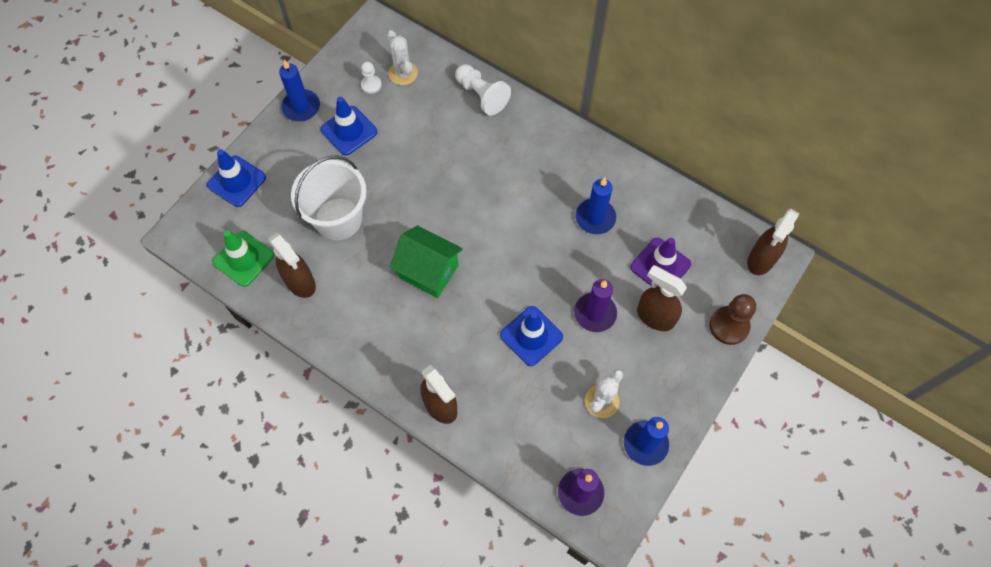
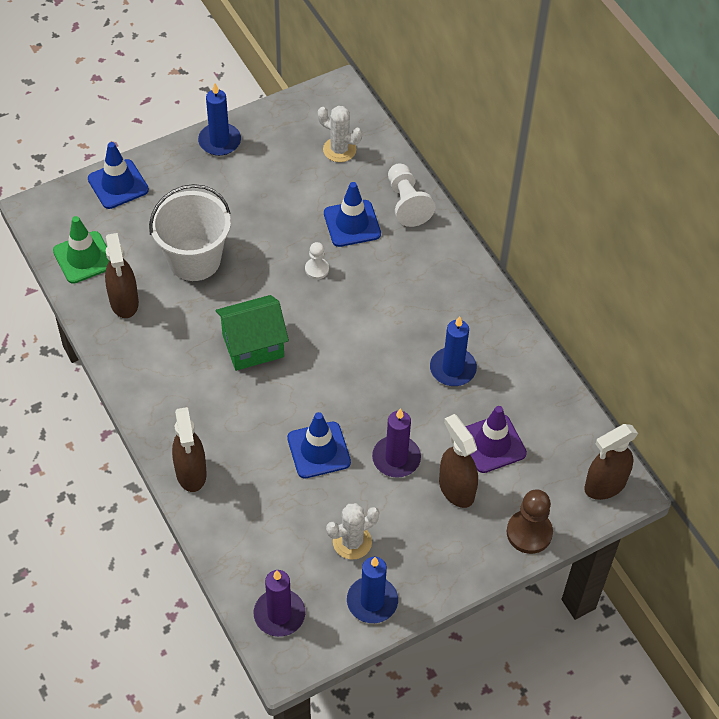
camera: 25 degrees right, 10 degrees down
(349, 131) = (253, 182): blue traffic cone -> blue traffic cone (352, 224)
(371, 85) = (301, 148): white pawn -> white pawn (317, 269)
(403, 73) = (339, 150): white cactus -> white cactus turned 60 degrees counterclockwise
(428, 271) = (253, 346): green house -> green house turned 75 degrees counterclockwise

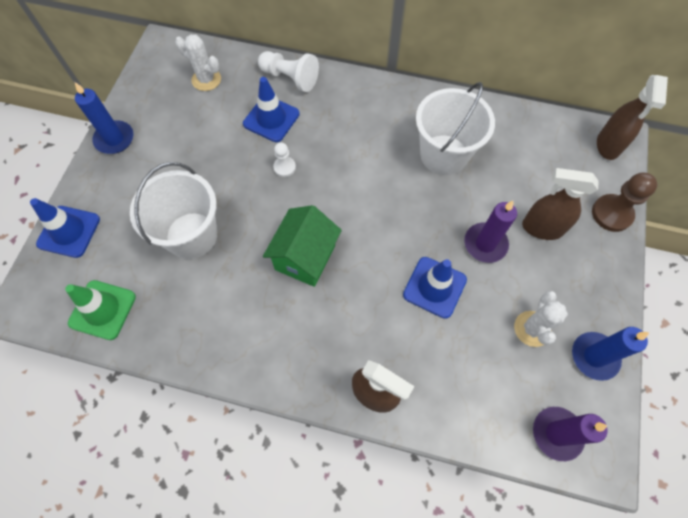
camera: 45 degrees left, 10 degrees up
(124, 302) = (174, 314): brown spray bottle -> none
(339, 150) = (206, 80): white cactus -> white cactus turned 45 degrees clockwise
(452, 369) = (444, 155): blue candle -> white bucket
(492, 444) = (523, 179): purple traffic cone -> none

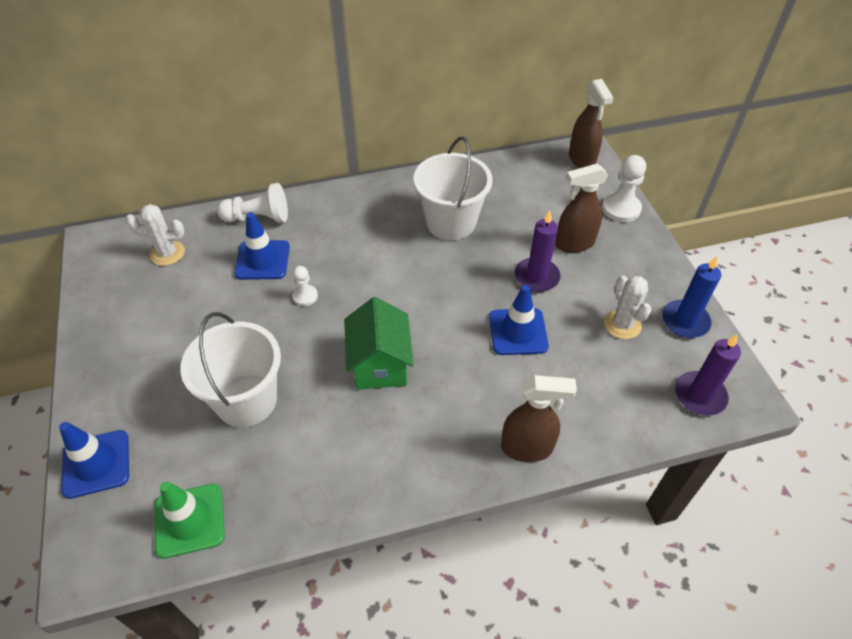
camera: 30 degrees left, 15 degrees down
(114, 139) = (94, 350): blue candle -> none
(611, 214) = (621, 208): brown pawn -> white pawn

